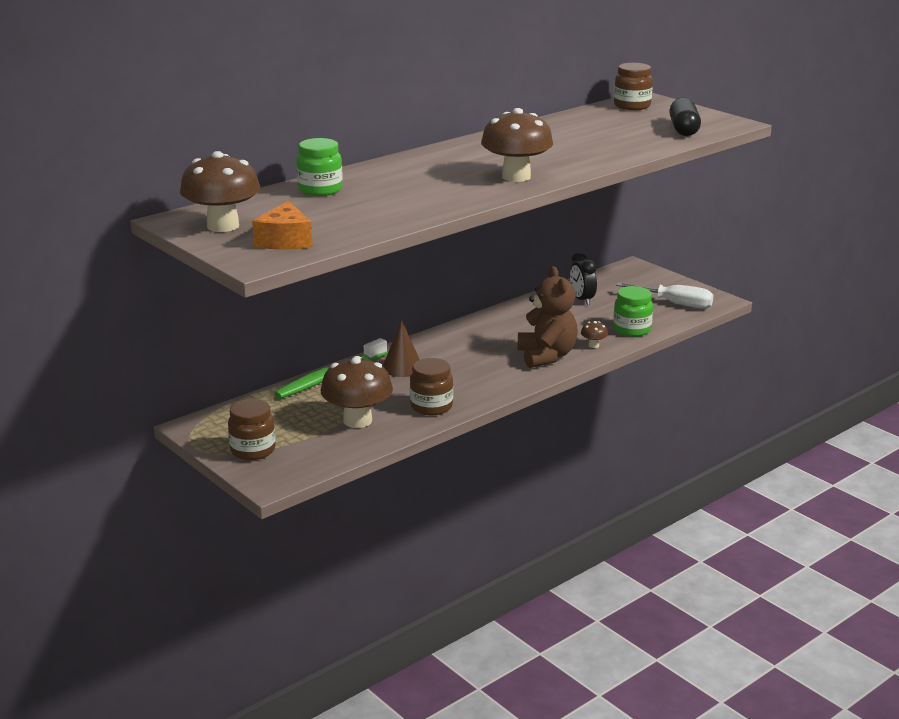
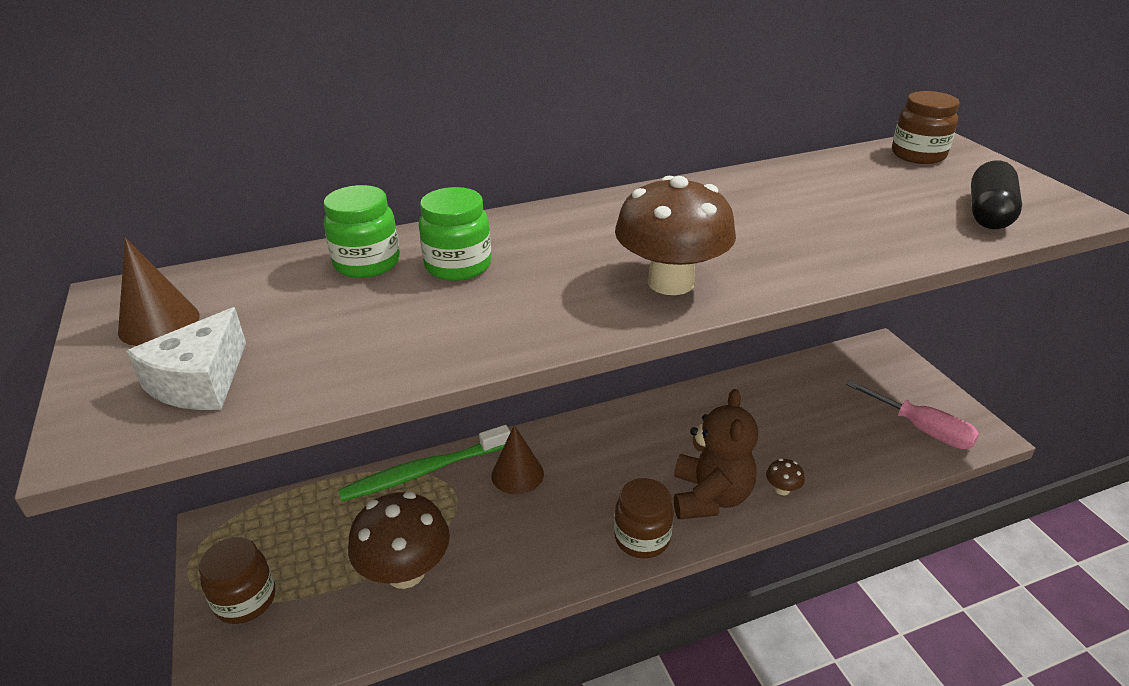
camera: 20 degrees right, 10 degrees up
(223, 226) = (159, 323): brown mushroom -> brown cone
(285, 240) = (201, 381): orange cheese -> white cheese
(431, 407) = (512, 568): brown jar -> brown jar (642, 538)
(582, 300) = (796, 395): black clock -> none
(632, 330) = (845, 469): green jar -> green jar (458, 266)
(675, 304) = (921, 429): white screwdriver -> pink screwdriver

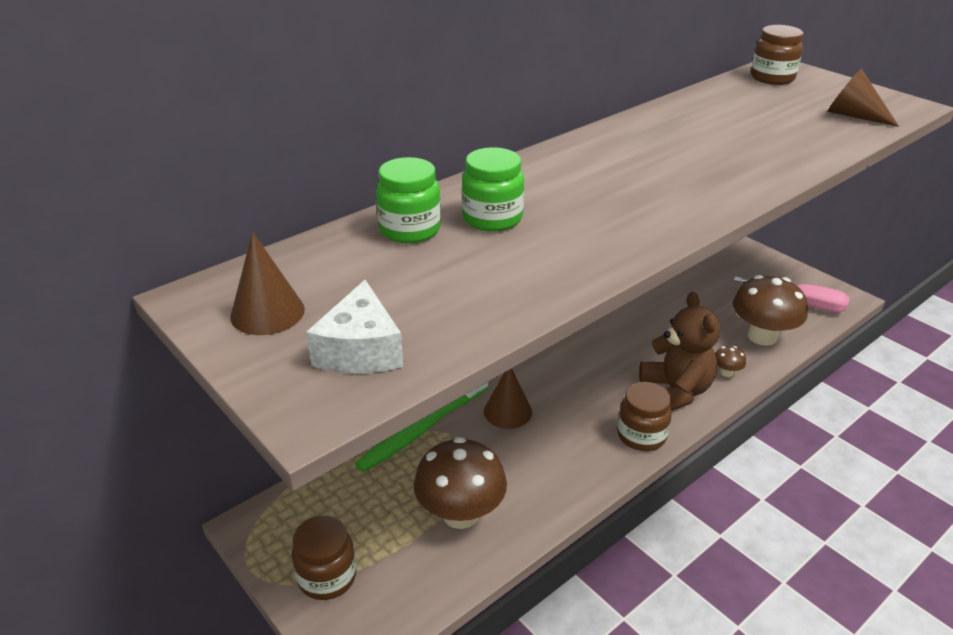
camera: 20 degrees left, 0 degrees up
(670, 282) = (673, 203): brown mushroom -> brown mushroom (762, 336)
(988, 213) = (853, 116): black capsule -> brown cone

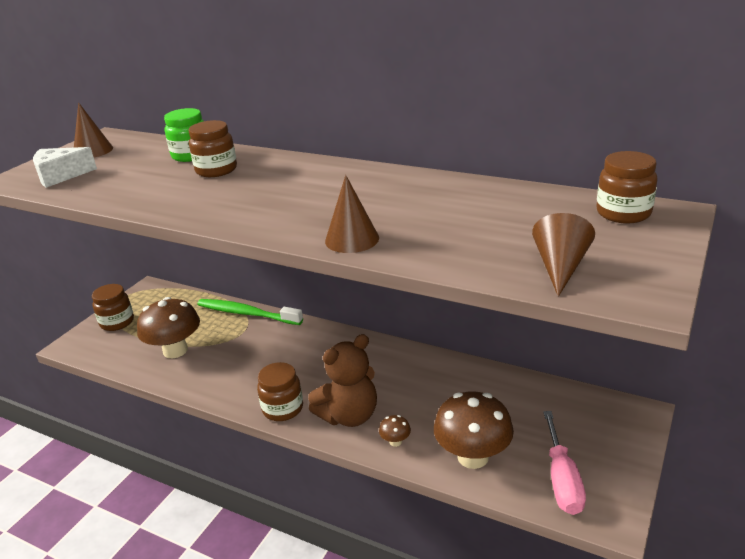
camera: 70 degrees right, 5 degrees down
(492, 218) = (216, 170): green jar -> brown jar
(507, 411) = (280, 341): brown cone -> brown cone (352, 239)

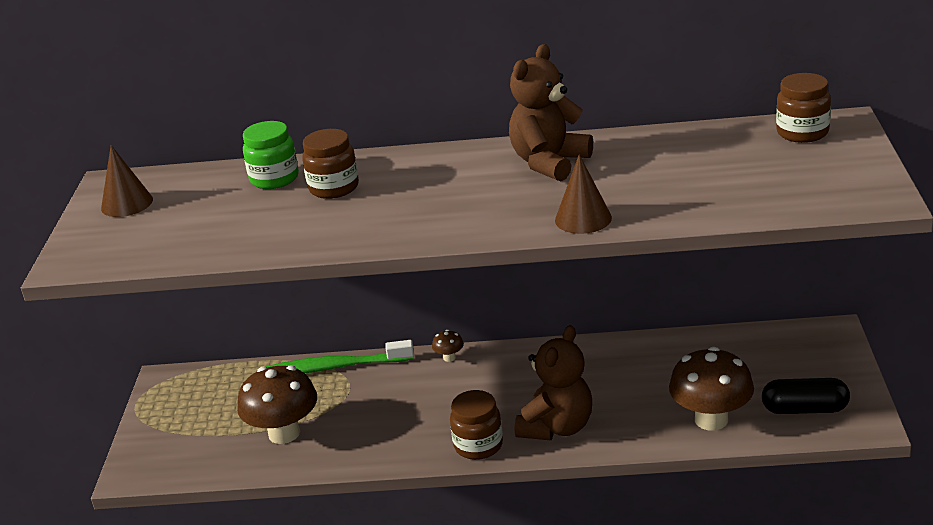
camera: 25 degrees left, 0 degrees up
(61, 176) = (135, 242): white cheese -> none
(117, 322) = (166, 429): brown jar -> none
(380, 188) = (549, 163): none -> brown teddy bear
(395, 442) = (626, 433): brown mushroom -> brown mushroom (449, 357)
(560, 267) = (795, 193): brown cone -> none
(562, 479) = (804, 409): pink screwdriver -> black capsule

